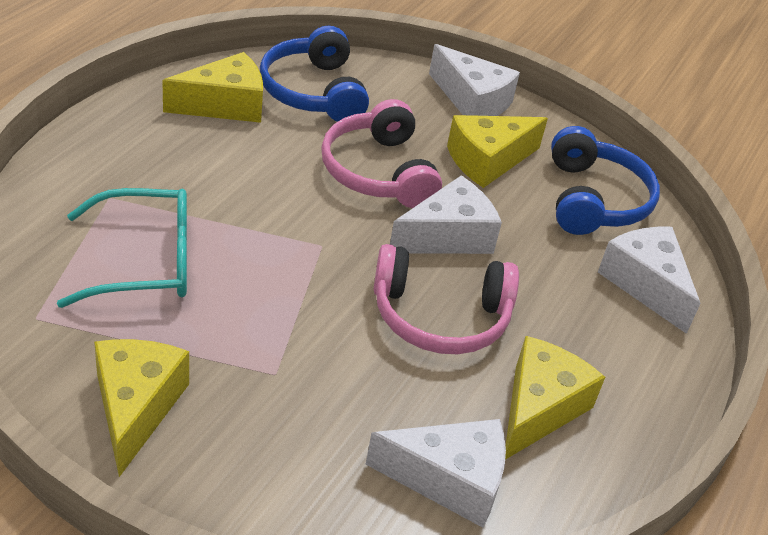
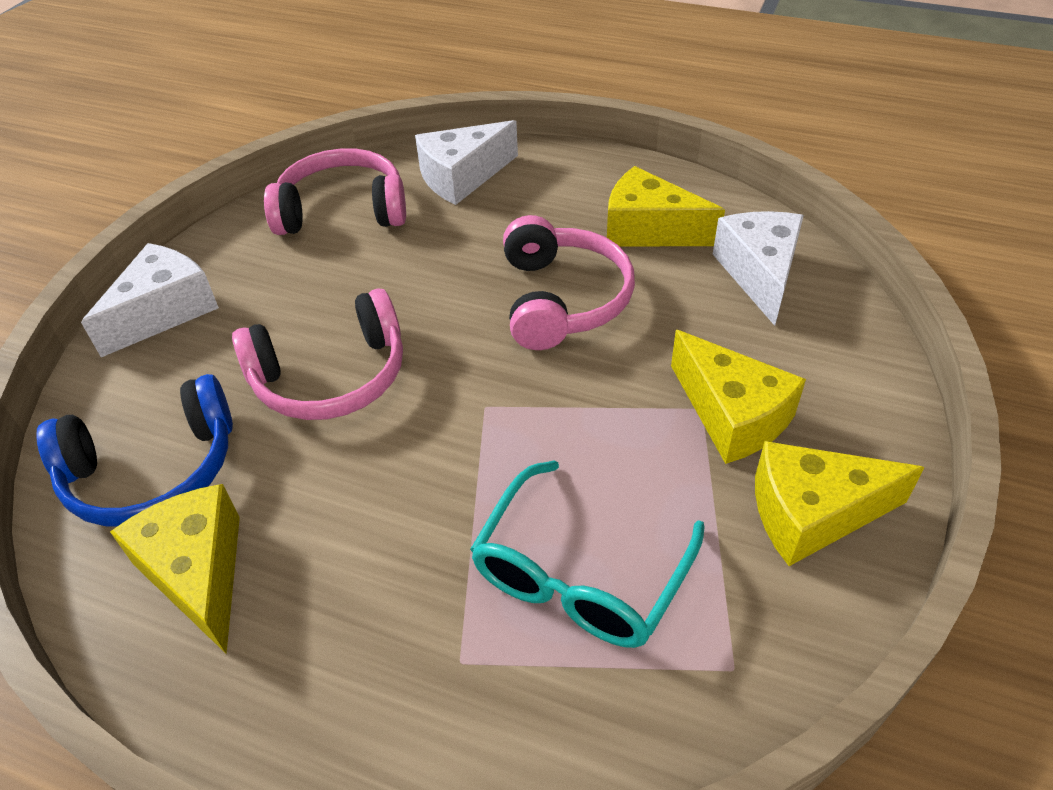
camera: 90 degrees left, 5 degrees up
(145, 262) = (580, 574): turquoise glasses -> turquoise glasses turned 135 degrees counterclockwise
(448, 236) = (435, 306): white cheese -> none
(488, 160) = (289, 288): yellow cheese -> yellow cheese (732, 415)
(594, 200) = (343, 210): blue headphones -> pink headphones

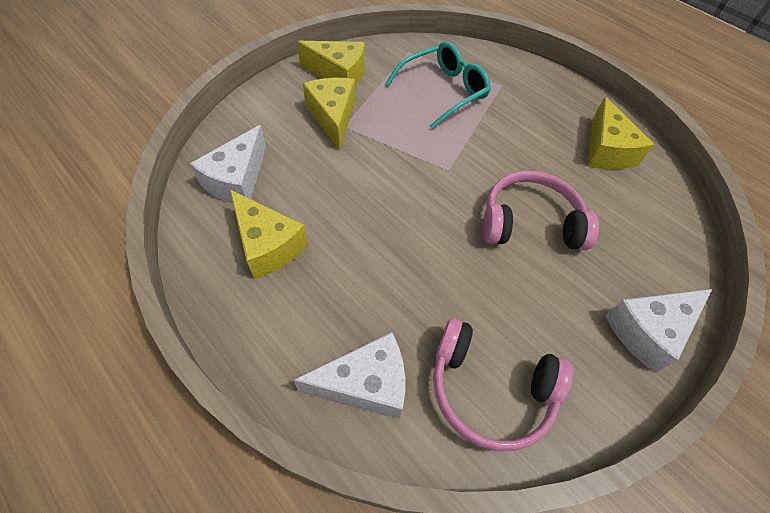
camera: 160 degrees left, 10 degrees up
(153, 471) = (636, 206): blue headphones -> none
(563, 299) = (366, 215): pink headphones -> none

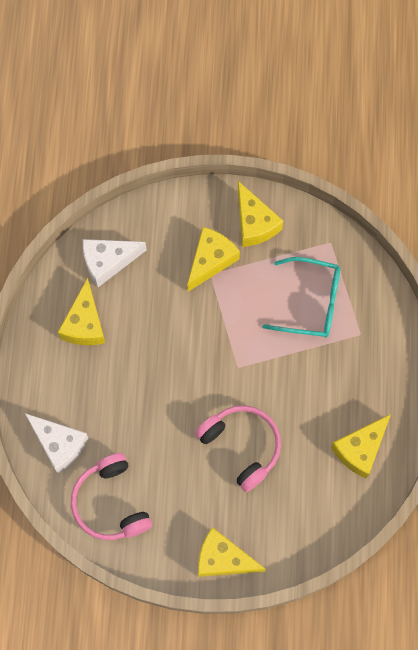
camera: 50 degrees right, 15 degrees up
(648, 331) = (223, 559): white cheese -> yellow cheese

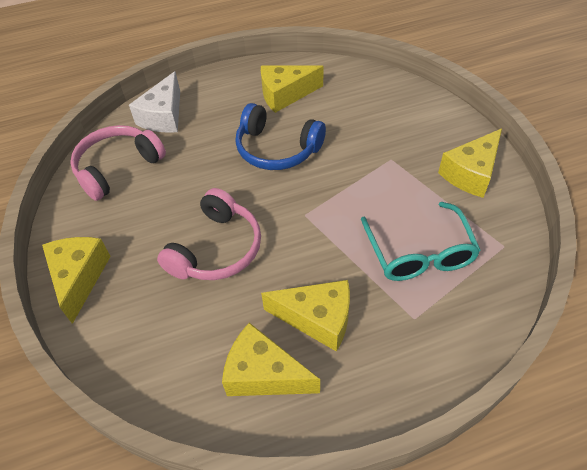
camera: 70 degrees right, 20 degrees down
(108, 262) = (352, 89): white cheese -> none
(154, 360) = (276, 149): none -> blue headphones
(210, 260) = (405, 154): yellow cheese -> yellow cheese (317, 319)

